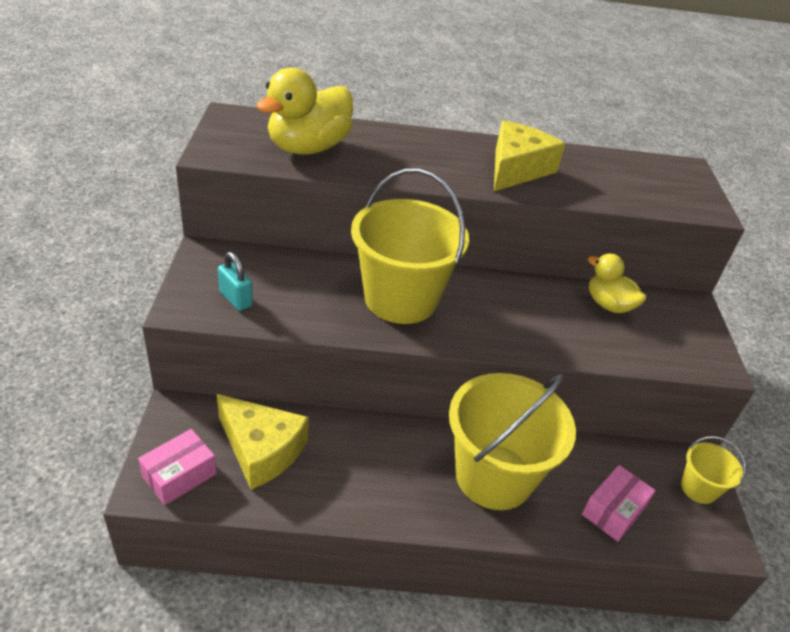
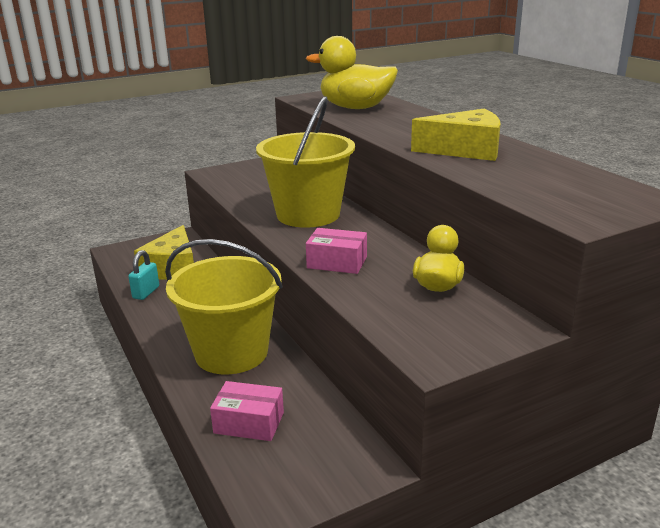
camera: 65 degrees right, 15 degrees down
(179, 475) = (131, 254): pink box -> pink box (337, 262)
(236, 299) = (237, 179): turquoise padlock -> turquoise padlock (146, 292)
(698, 488) = (332, 473): yellow bucket -> none

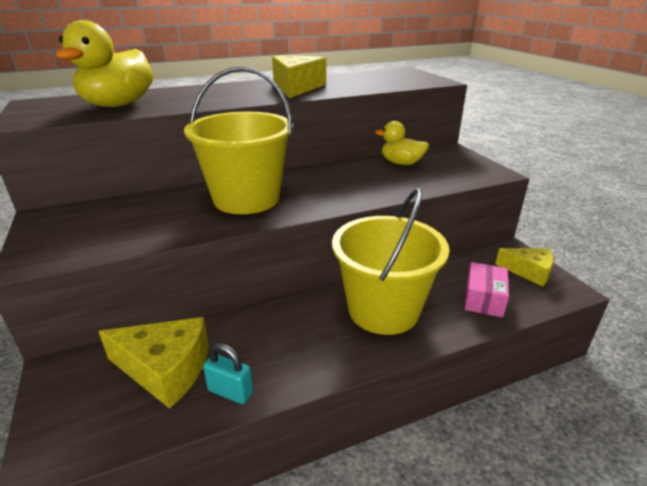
camera: 85 degrees left, 5 degrees up
(313, 475) = (529, 271): none -> yellow cheese
(337, 262) = (359, 191): pink box -> none

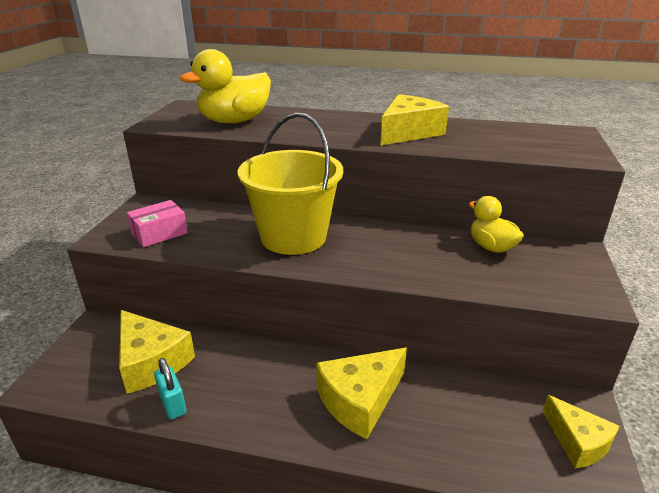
camera: 35 degrees right, 0 degrees up
(383, 310) = (360, 400): yellow bucket -> yellow cheese
(483, 299) = (480, 443): pink box -> pink box (159, 233)

